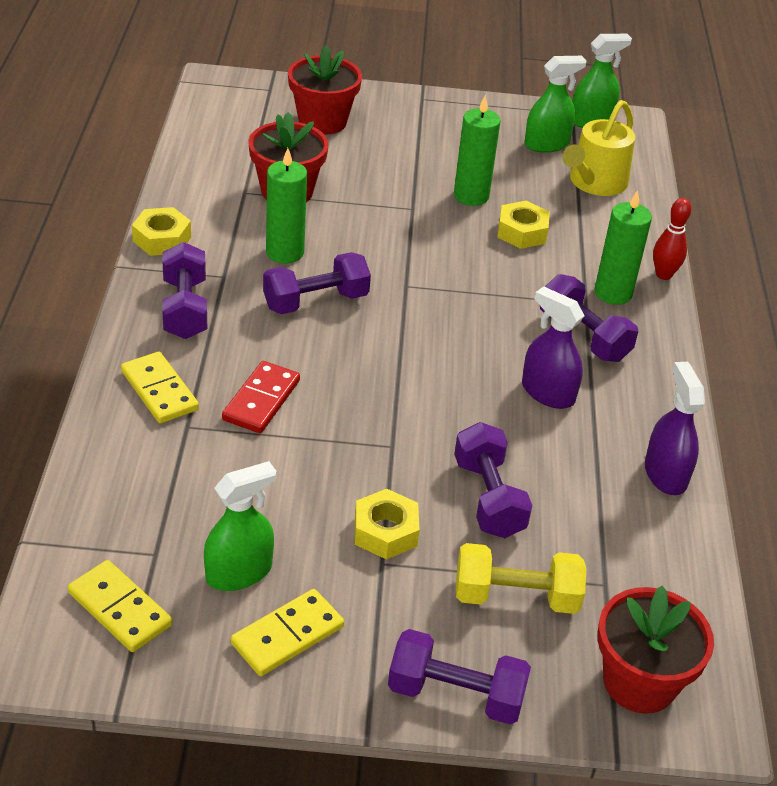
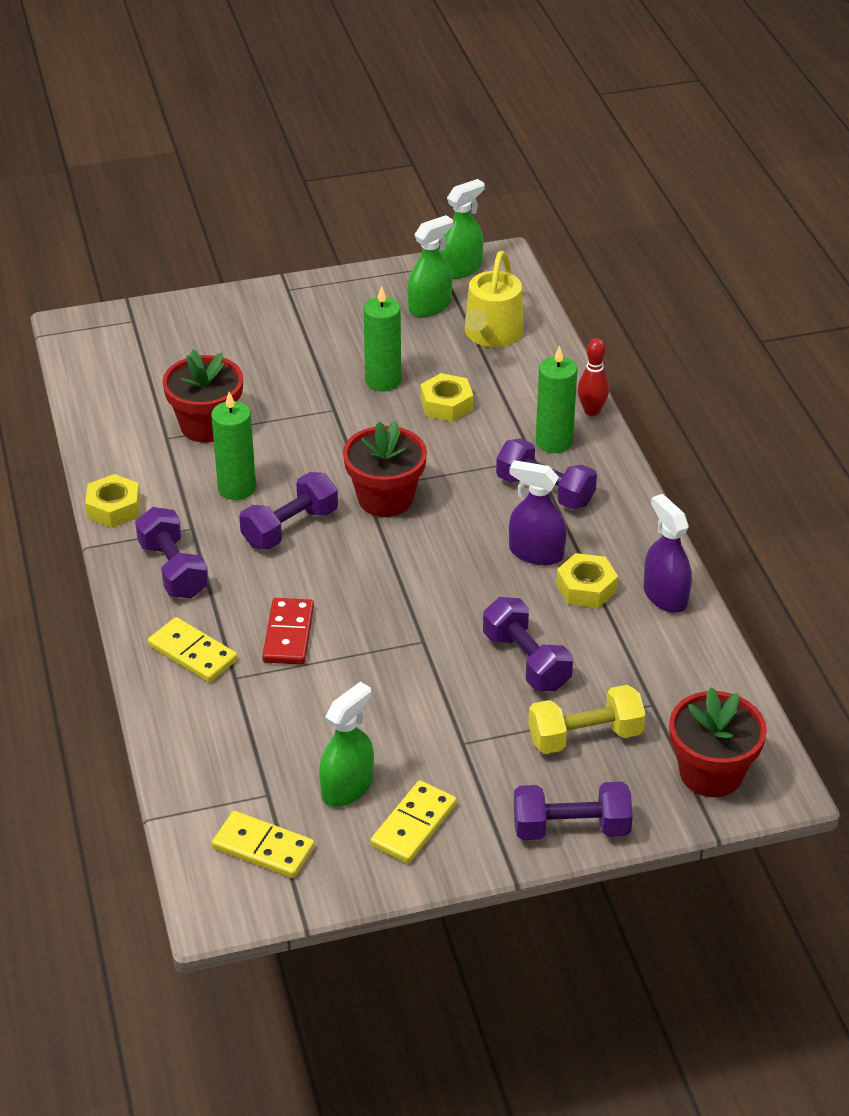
camera: 15 degrees left, 0 degrees up
(322, 121) = (203, 341): red flower pot -> red flower pot (385, 499)
(385, 531) = (453, 716): yellow nut -> yellow nut (586, 588)

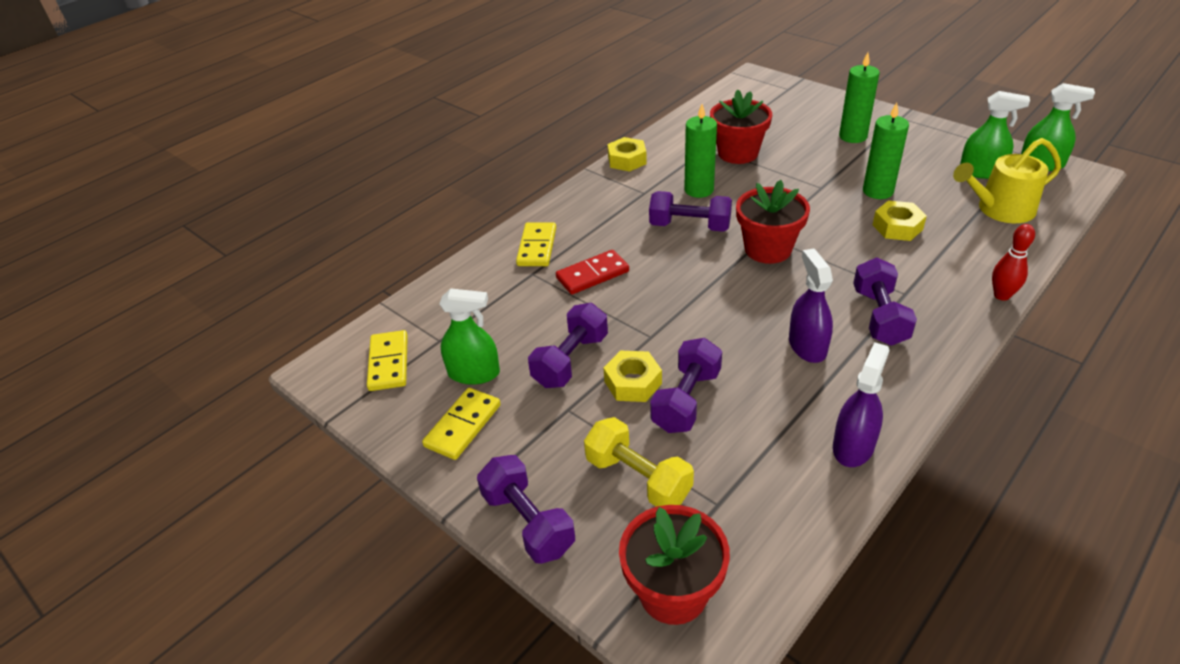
camera: 60 degrees right, 0 degrees up
(173, 570) = (600, 204): purple dumbbell -> purple dumbbell (571, 360)
(413, 825) = (463, 425): yellow domino -> yellow domino turned 60 degrees counterclockwise
(554, 442) = (938, 294): green candle -> green candle (853, 136)
(586, 588) = (804, 393): yellow nut -> yellow nut (633, 382)

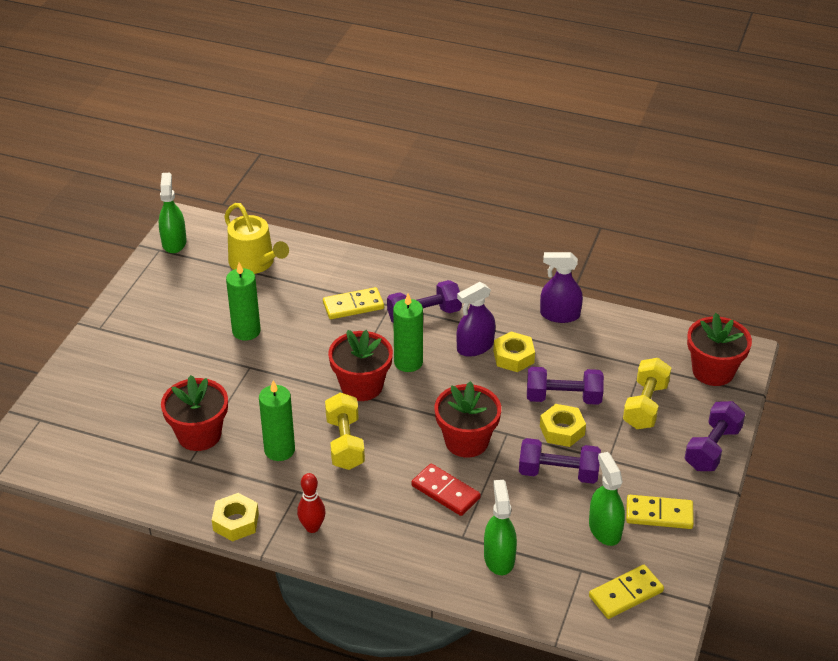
camera: 115 degrees left, 0 degrees up
(537, 247) = (421, 547): yellow domino -> yellow domino (353, 305)
(653, 304) = (466, 441): none -> red flower pot
(689, 226) = (345, 443): purple dumbbell -> yellow dumbbell
(853, 136) = (146, 357): green candle -> green candle (408, 362)
(897, 227) = (300, 315): yellow nut -> yellow nut (513, 357)
(981, 171) = (195, 274): green spray bottle -> green spray bottle (499, 558)
(1001, 295) = (372, 260): red bowling pin -> red bowling pin (312, 527)

